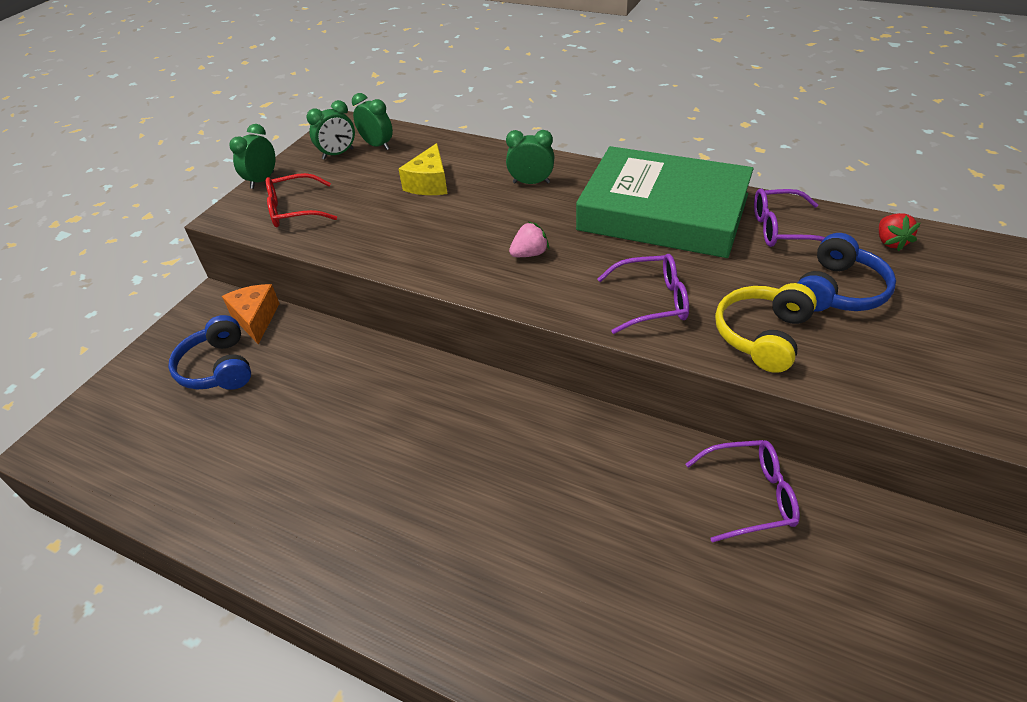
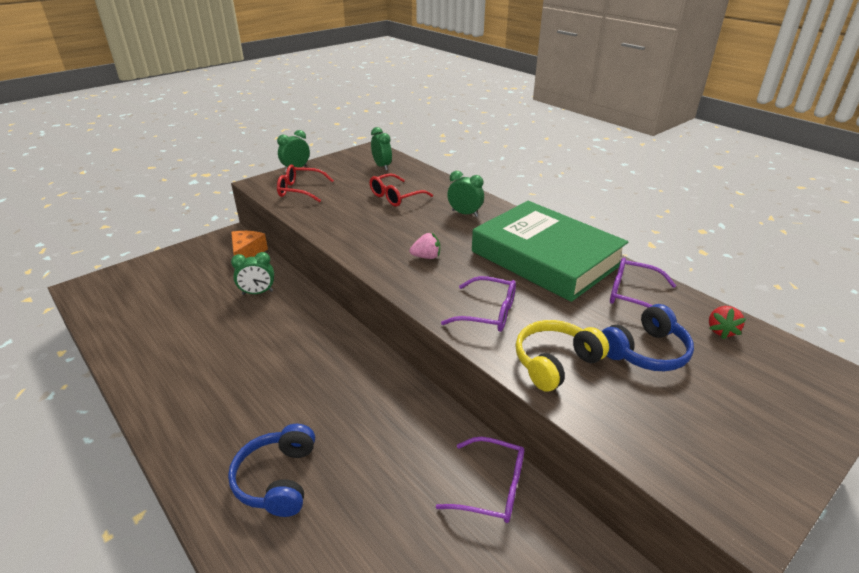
camera: 20 degrees right, 10 degrees down
(218, 368) = (204, 275): blue headphones -> blue headphones (277, 479)
(338, 154) = (353, 165): green clock -> green clock (257, 293)
(429, 183) = (396, 197): yellow cheese -> red glasses

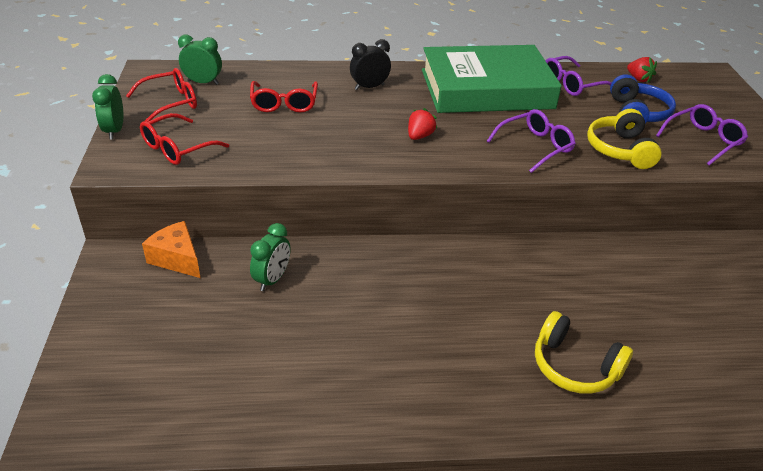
camera: 55 degrees left, 5 degrees up
(277, 479) = (574, 366): blue headphones -> yellow headphones
(345, 168) = (170, 103): none -> red glasses
(426, 257) = (419, 136): pink strawberry -> red strawberry
(465, 213) = (369, 87): green clock -> black clock
(491, 488) = (659, 259): purple glasses -> purple glasses (703, 141)

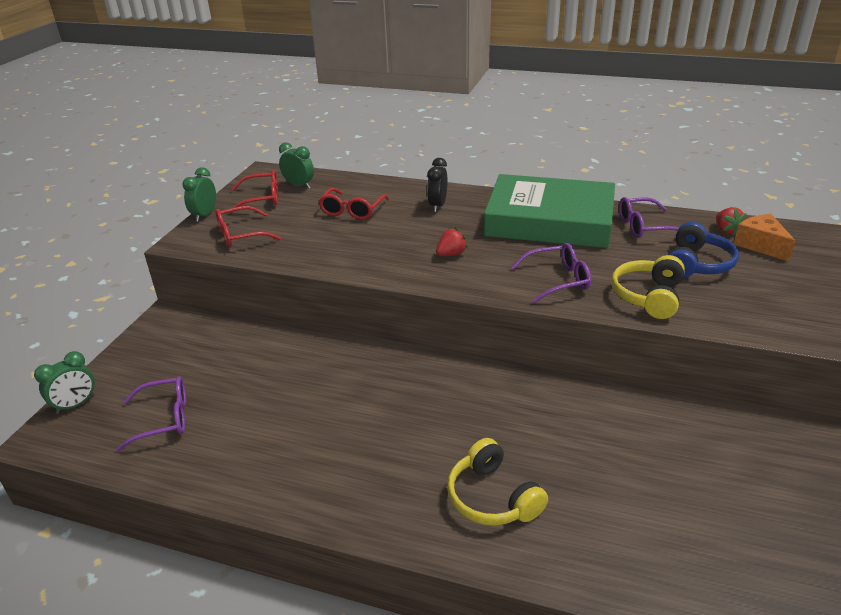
camera: 25 degrees right, 5 degrees down
(177, 259) = (211, 327): orange cheese -> orange cheese (760, 245)
(272, 279) = (273, 359): green clock -> green clock (76, 404)
(369, 87) = (437, 205): black clock -> black clock turned 75 degrees counterclockwise
(703, 141) = (754, 302): purple glasses -> purple glasses (163, 419)

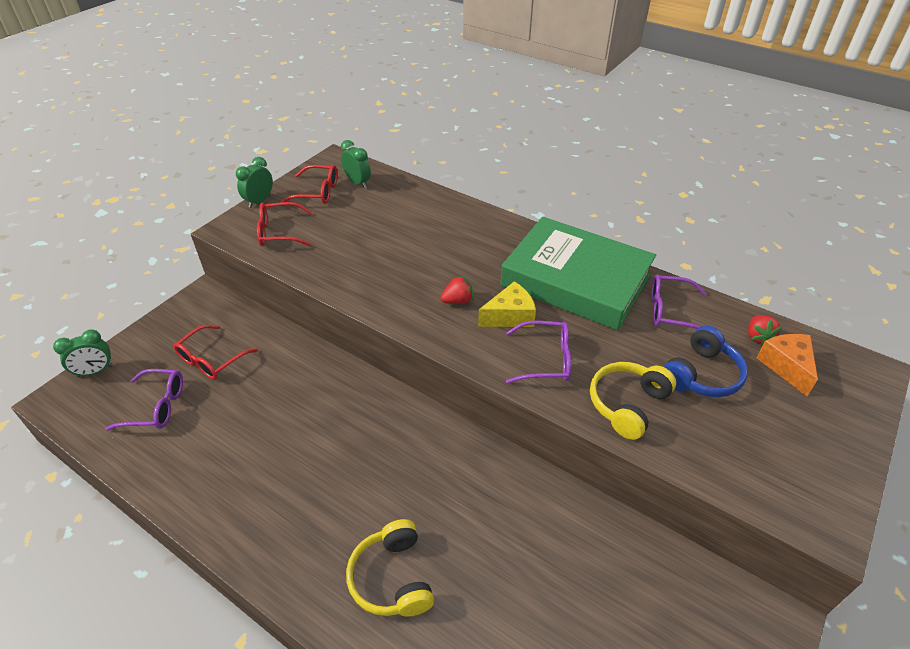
camera: 15 degrees right, 10 degrees up
(352, 210) = (392, 224): red glasses -> red glasses (212, 359)
(437, 205) = (474, 236): black clock -> none
(506, 256) = (510, 316): none -> yellow cheese

